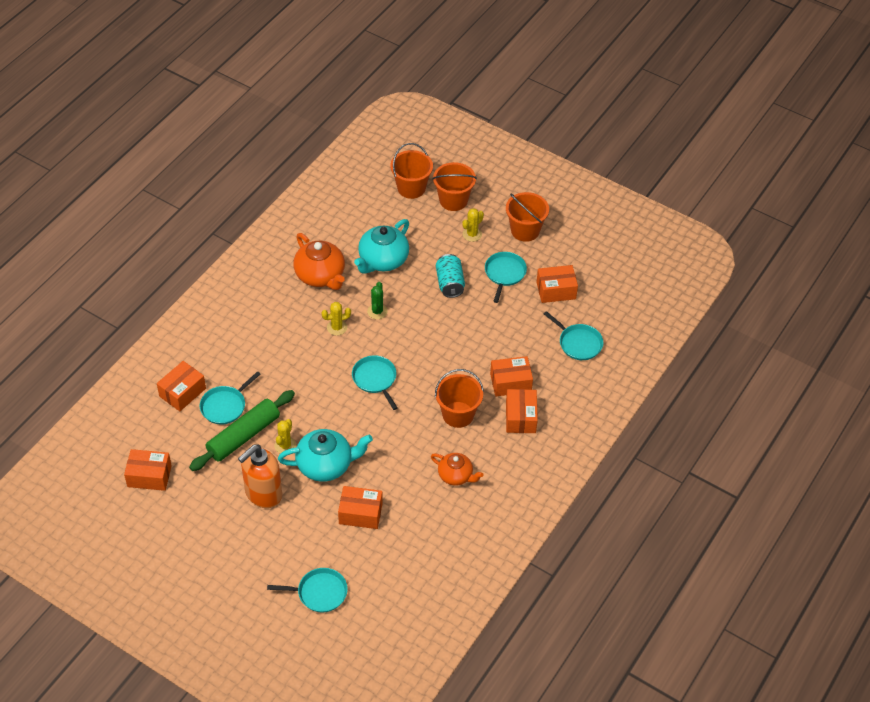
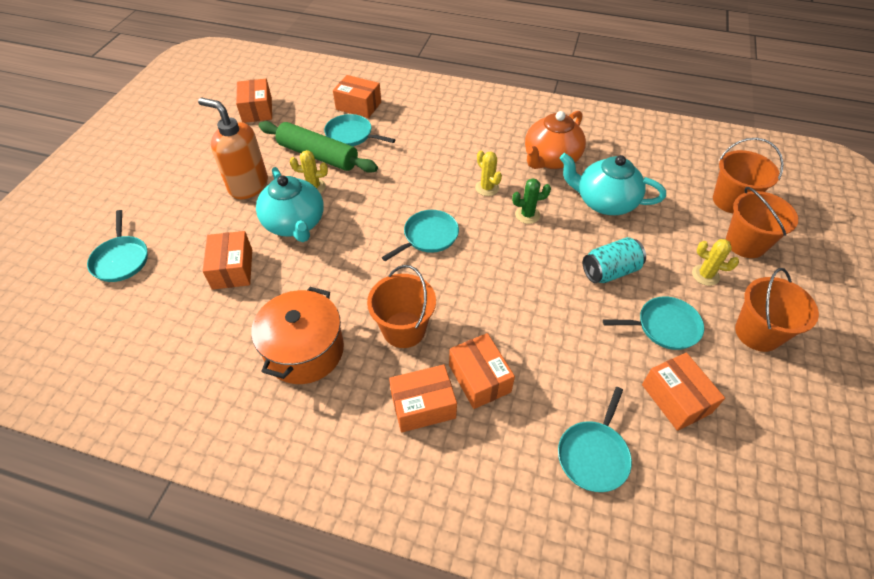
camera: 75 degrees right, 0 degrees up
(456, 475) = (304, 350): orange teapot -> orange pot

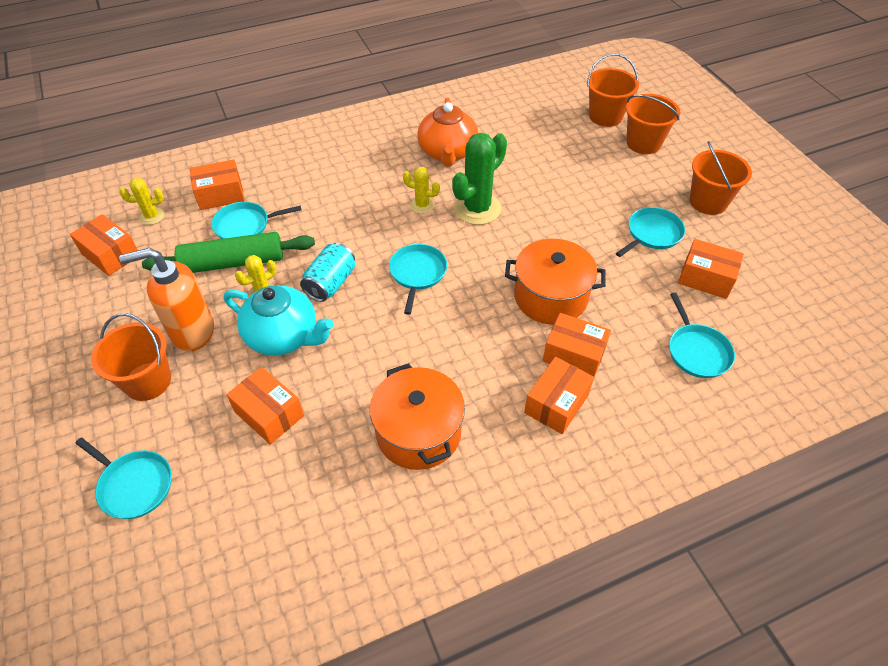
camera: 40 degrees left, 0 degrees up
(404, 329) = (480, 359): orange bucket -> orange bucket (148, 381)
(511, 320) = (550, 297): none -> orange pot
(527, 215) = (477, 209): green cactus -> green cactus, size x1.88
(604, 202) = (523, 165): turquoise teapot -> none
(610, 271) = (579, 216): turquoise can -> turquoise can (330, 283)
(705, 275) = (641, 181): yellow cactus -> yellow cactus (152, 216)

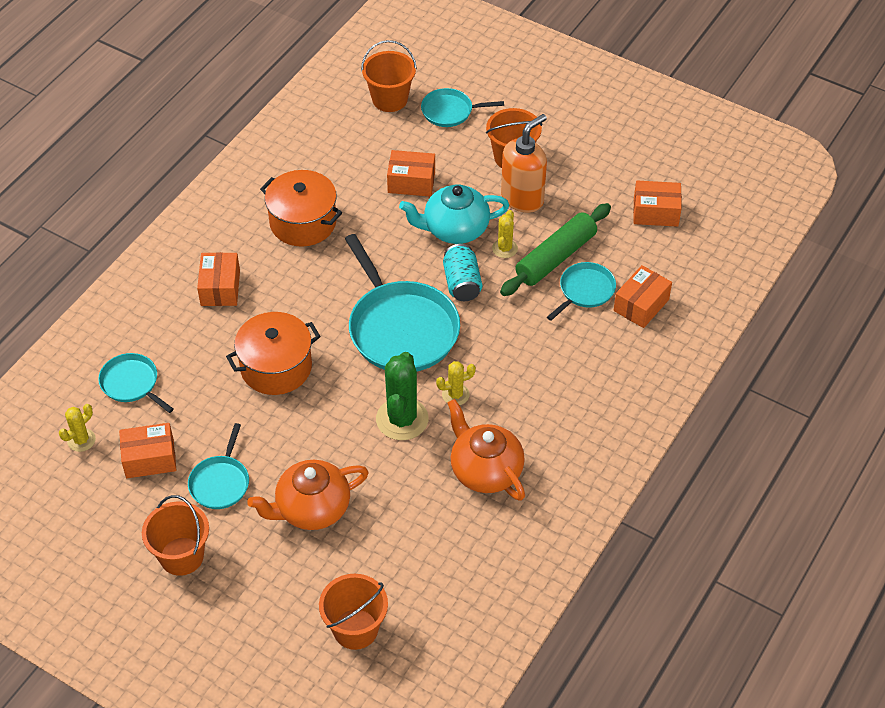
camera: 145 degrees right, 0 degrees up
(152, 216) = (670, 256): yellow cactus -> yellow cactus (81, 440)
(417, 273) = (401, 328): turquoise pan -> turquoise pan, size x1.94
(574, 355) = (228, 329): orange box -> none
(590, 186) = (311, 509): none -> orange teapot
(643, 143) = (289, 608): orange bucket -> orange bucket (390, 99)

